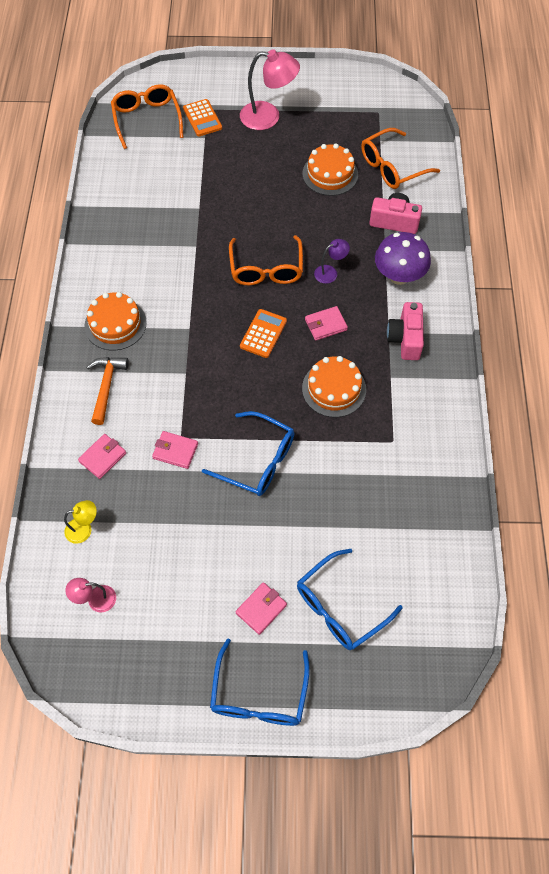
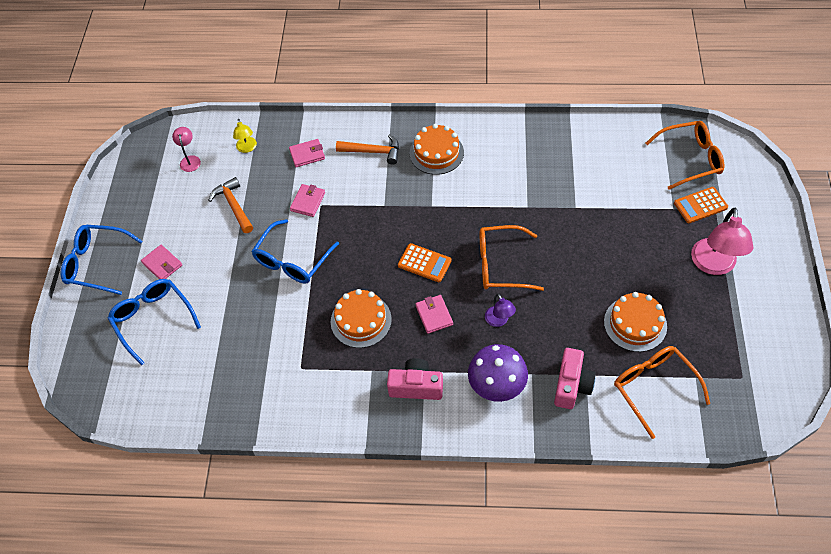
camera: 95 degrees right, 5 degrees down
(102, 457) = (307, 154): pink wallet -> pink wallet turned 60 degrees counterclockwise
(176, 534) = (234, 206): none -> orange hammer

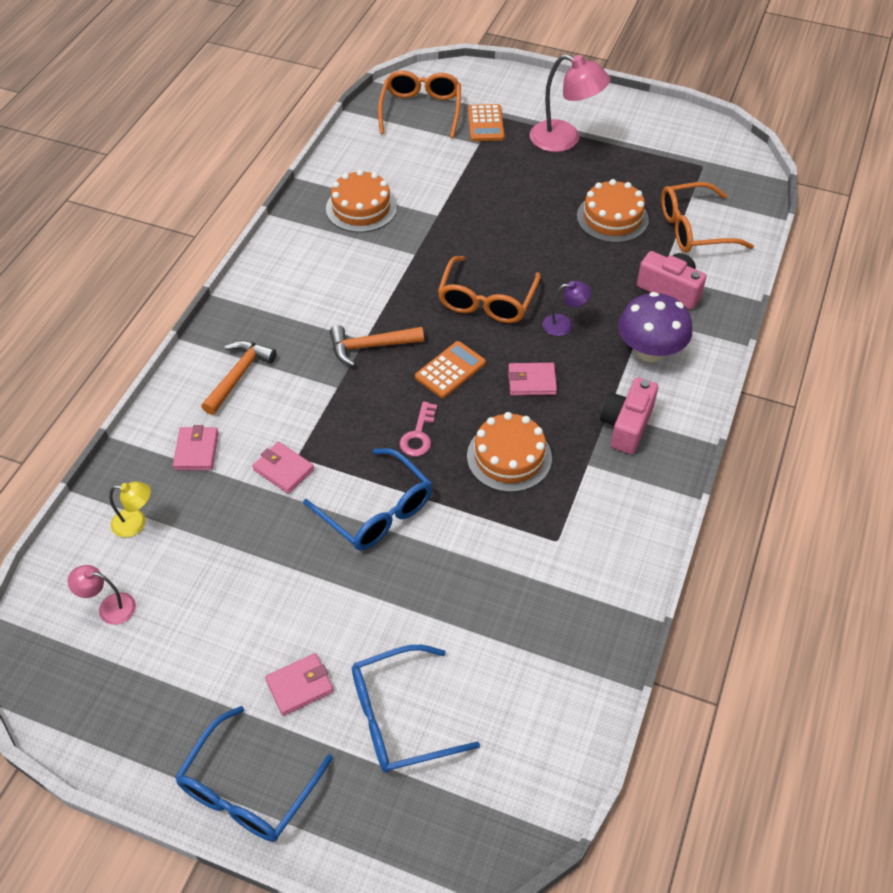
camera: 75 degrees left, 5 degrees down
(234, 206) = (239, 564): orange hammer -> orange hammer (370, 346)
(361, 263) = (418, 435): none -> pink key
(436, 153) = (282, 312): orange cake -> orange cake (361, 208)

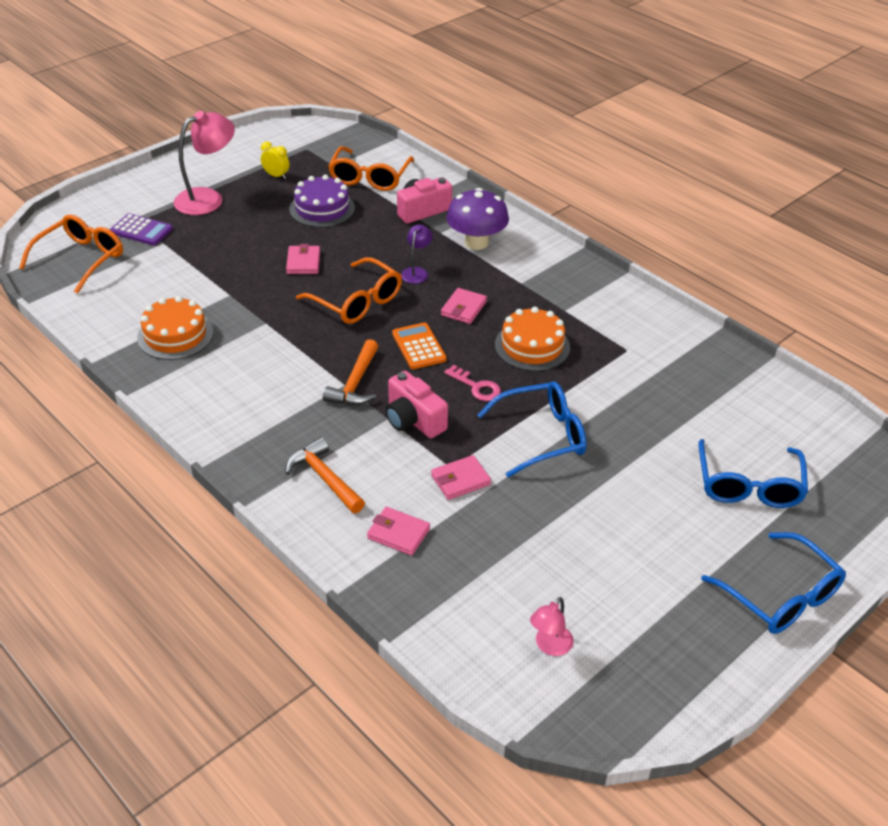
camera: 65 degrees left, 10 degrees down
(136, 523) = (460, 601): yellow lamp -> none
(300, 686) = (694, 535): pink wallet -> pink wallet (303, 262)
(421, 110) = (81, 259): orange glasses -> orange glasses turned 90 degrees clockwise
(485, 123) = (141, 230): orange calculator -> purple calculator
(612, 218) = (322, 208): orange cake -> purple cake
(626, 425) = (540, 279): pink camera -> pink camera (413, 420)
(638, 165) = (276, 176): none -> yellow clock

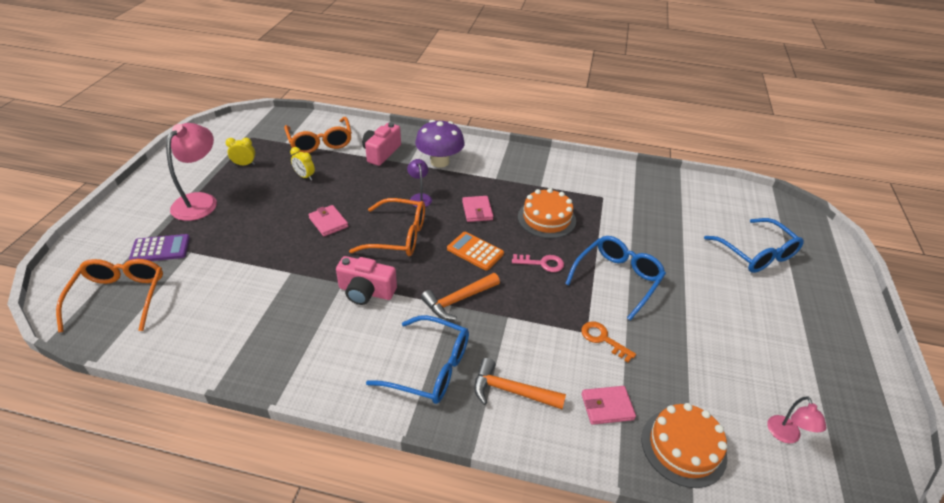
camera: 35 degrees left, 0 degrees up
(175, 335) = (273, 328): orange cake -> orange cake (683, 447)
(322, 208) = (305, 176): purple cake -> yellow clock
(355, 383) = (458, 300): orange hammer -> orange hammer turned 75 degrees clockwise
(413, 420) = (526, 309): pink camera -> pink camera (366, 291)
(460, 480) = (603, 339): pink wallet -> orange key
(781, 596) = (849, 317): blue glasses -> blue glasses (430, 368)

